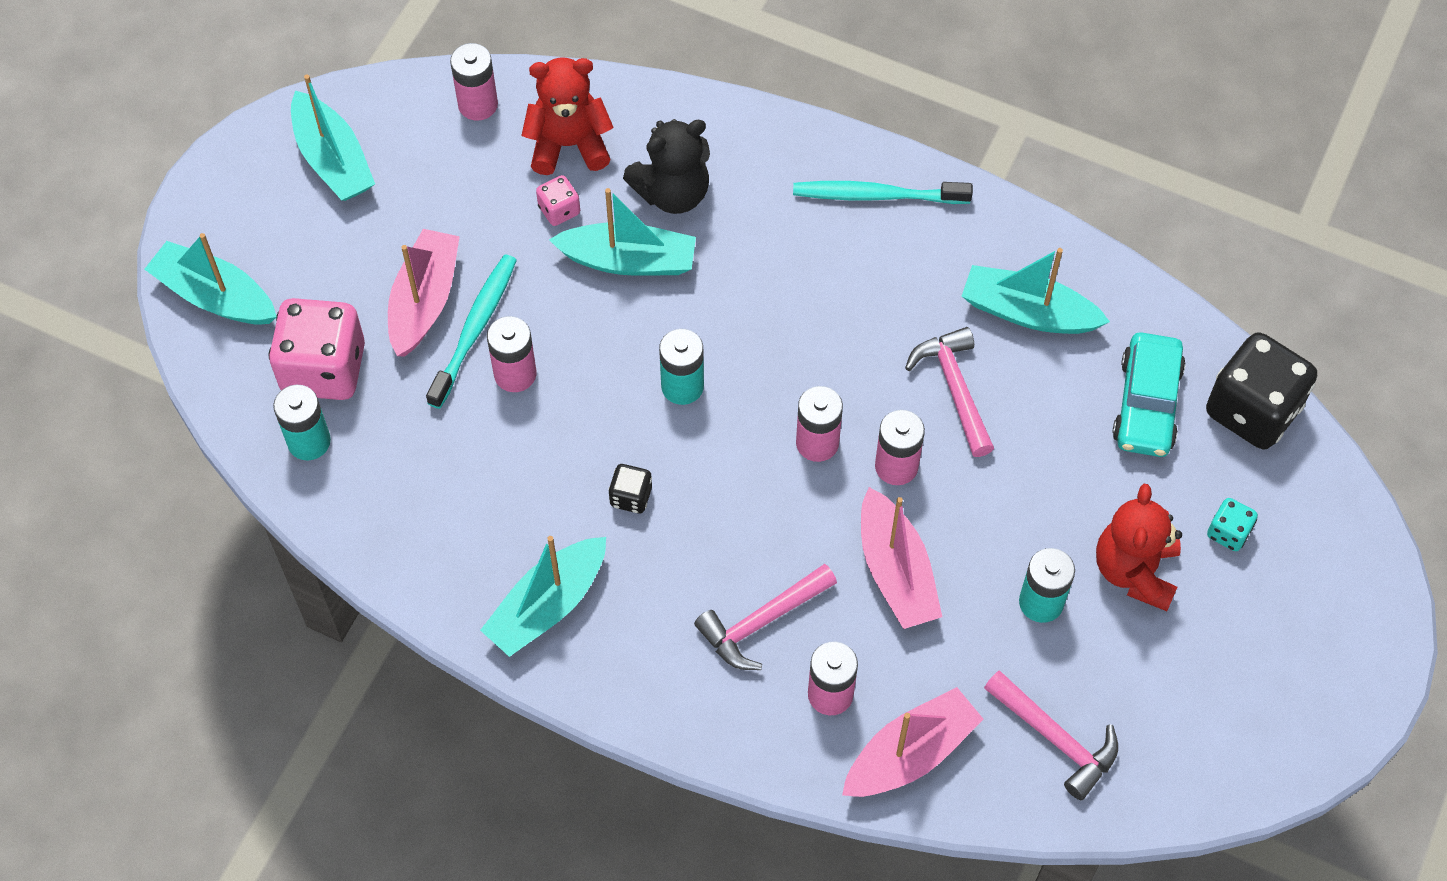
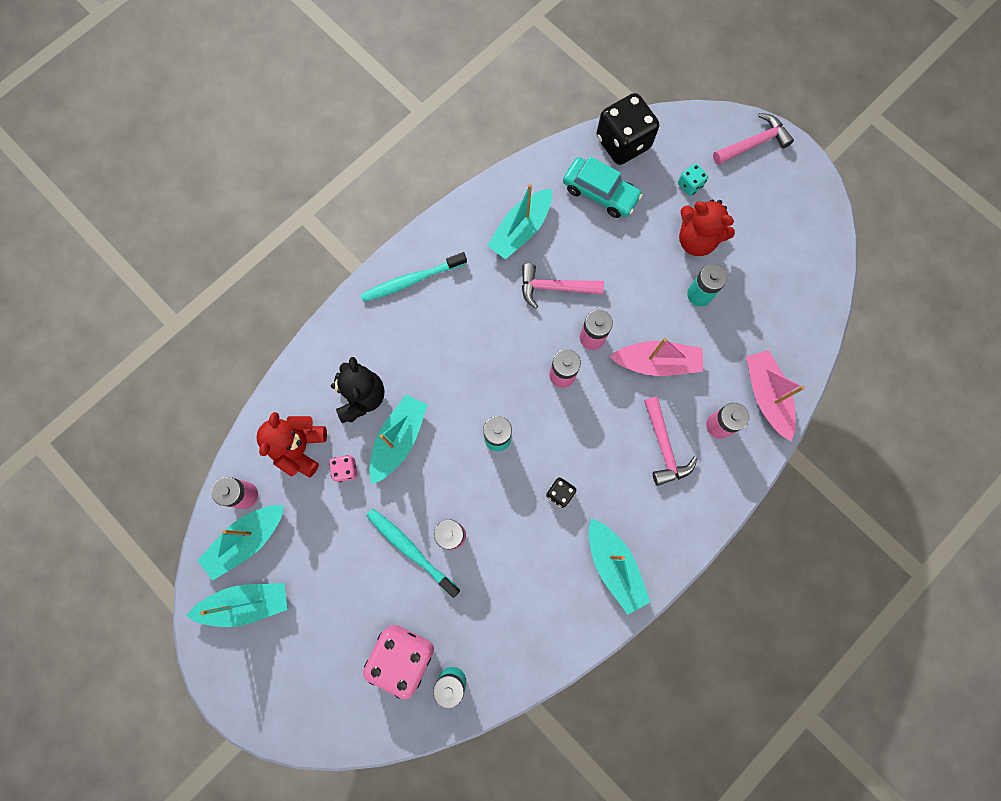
camera: 70 degrees left, 15 degrees up
(215, 296) = (320, 714): turquoise boat -> turquoise boat (247, 540)
(424, 301) = (378, 576): pink boat -> none
(877, 195) = (412, 280): turquoise toothbrush -> turquoise toothbrush turned 45 degrees clockwise
(1056, 739) = (780, 318): pink hammer -> pink hammer (754, 143)

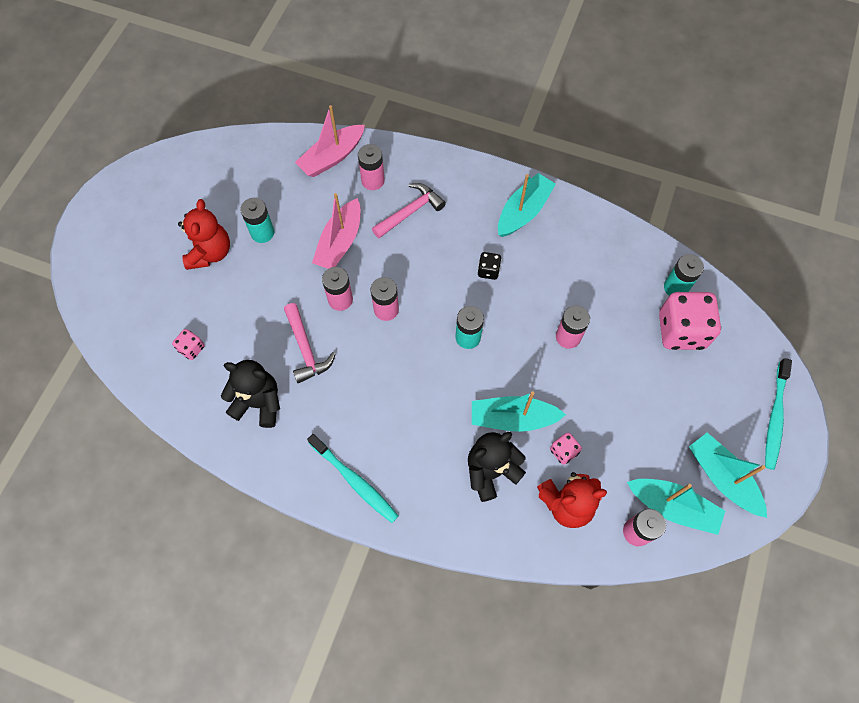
camera: 115 degrees left, 10 degrees down
(411, 550) = (598, 363): turquoise toothbrush -> turquoise toothbrush (775, 417)
(521, 230) = (259, 403): turquoise boat -> black teddy bear
(600, 193) = (191, 348): turquoise car -> pink dice
(623, 143) = (129, 349): black dice -> none
(656, 362) = (340, 242): pink boat -> pink boat turned 135 degrees counterclockwise
(690, 185) = (155, 277): turquoise dice -> none
(754, 143) = (92, 241): pink hammer -> none

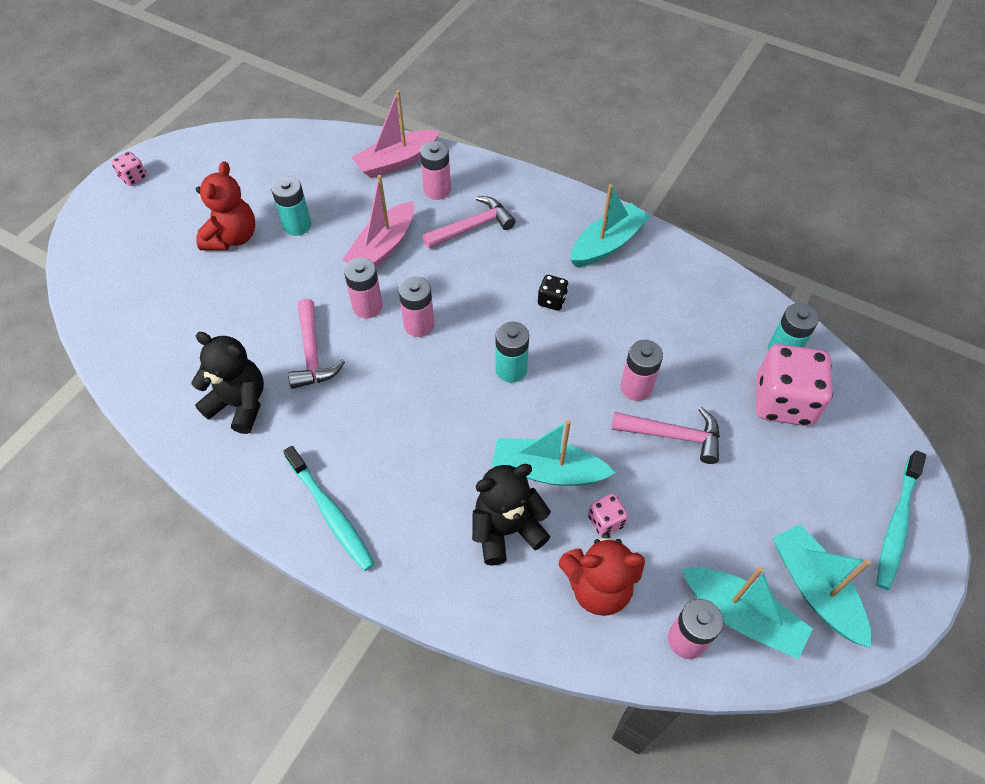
camera: 10 degrees right, 10 degrees down
(191, 348) = (179, 333): pink dice -> pink dice (133, 177)
(603, 373) = (673, 435): none -> pink hammer

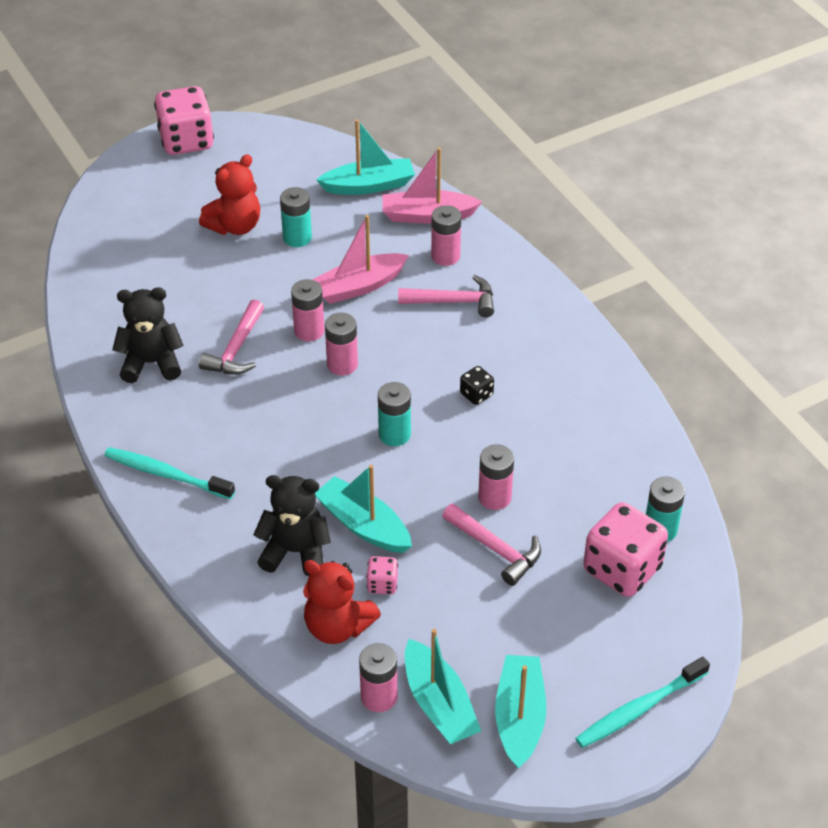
camera: 30 degrees right, 10 degrees down
(133, 177) = (186, 141): pink dice -> pink dice, size x2.18
(239, 404) = (151, 363): black teddy bear -> black teddy bear turned 60 degrees counterclockwise
(330, 512) = (167, 474): turquoise toothbrush -> turquoise toothbrush turned 120 degrees clockwise
(607, 244) = (569, 368): turquoise boat -> turquoise boat (369, 185)

